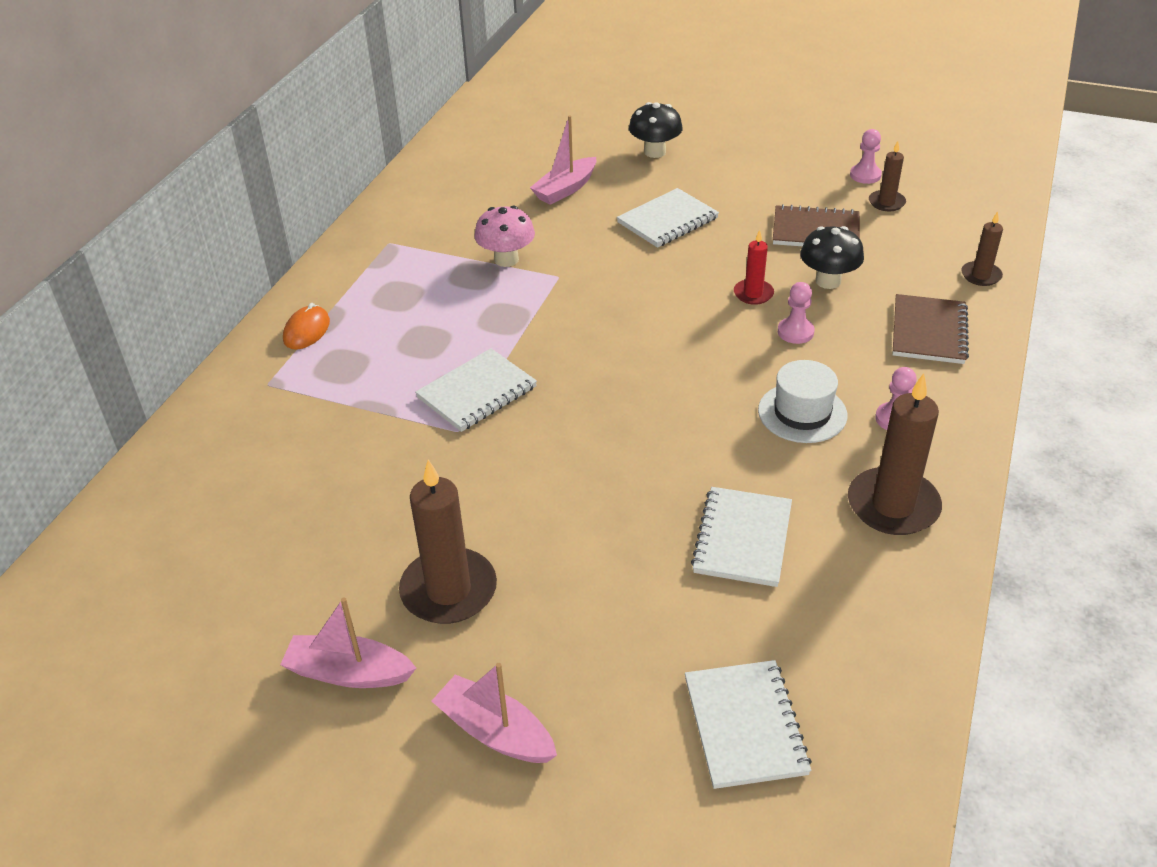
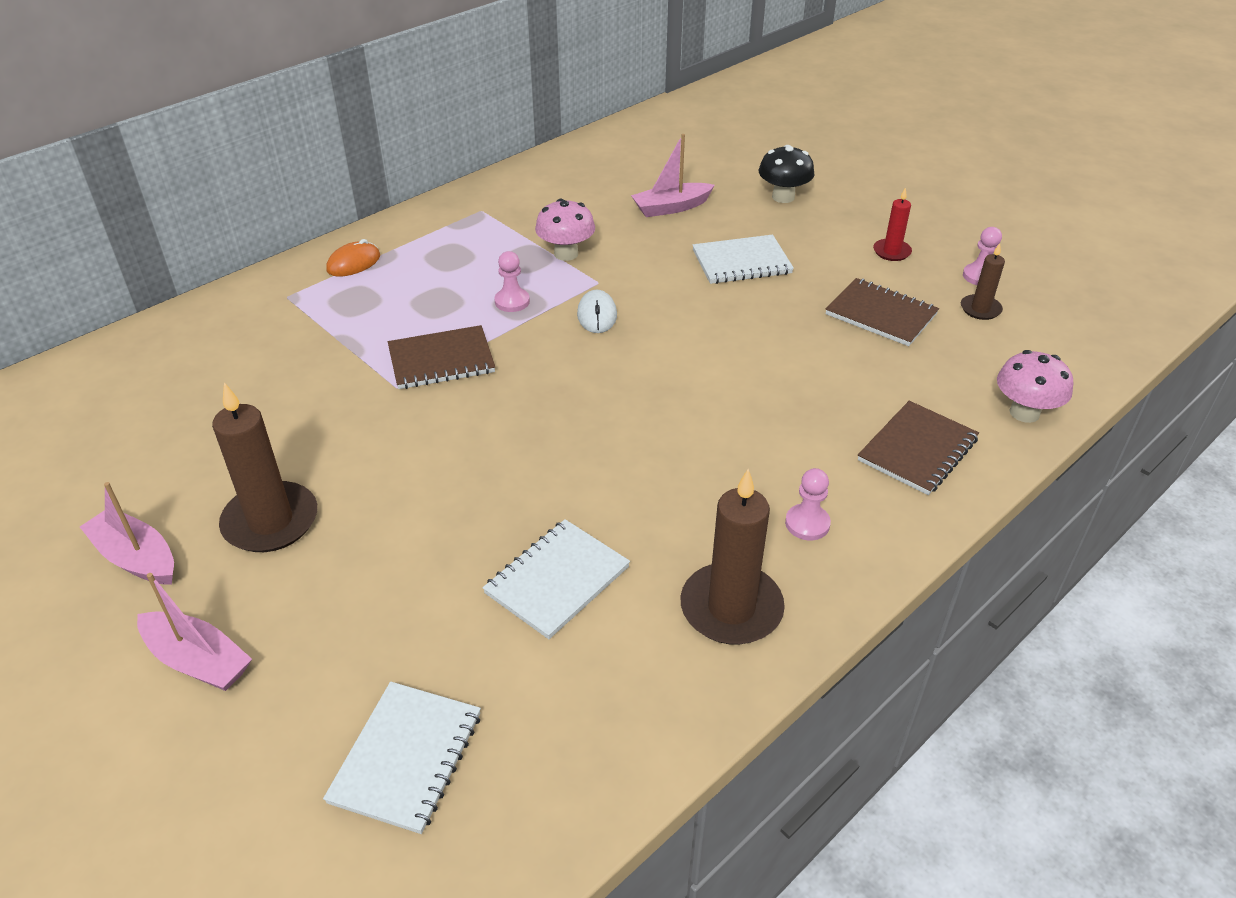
camera: 25 degrees right, 0 degrees up
(477, 392) = (441, 360): white notebook -> brown notebook
(495, 732) = (198, 661): pink boat -> pink boat turned 150 degrees clockwise
(582, 306) = (597, 315): none -> white mouse
(753, 294) = (766, 355): red candle -> red candle (891, 252)
(795, 332) = (777, 404): pink pawn -> pink pawn (512, 301)
(802, 413) = (717, 483): white hat -> none
(828, 281) = (852, 366): black mushroom -> none
(981, 275) = (1024, 412): brown candle -> pink mushroom

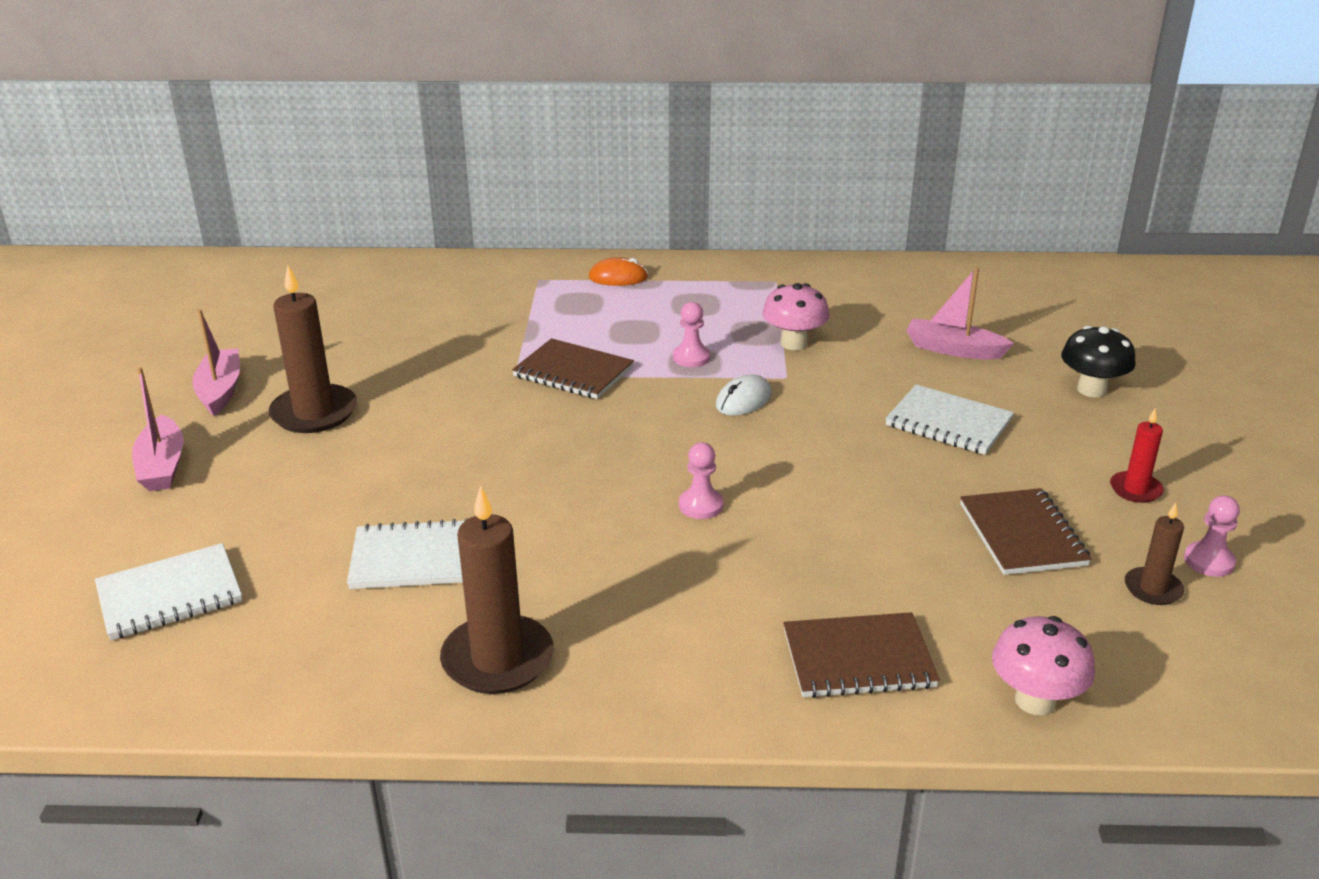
camera: 45 degrees right, 10 degrees down
(807, 524) = (657, 646): pink pawn -> pink pawn (701, 505)

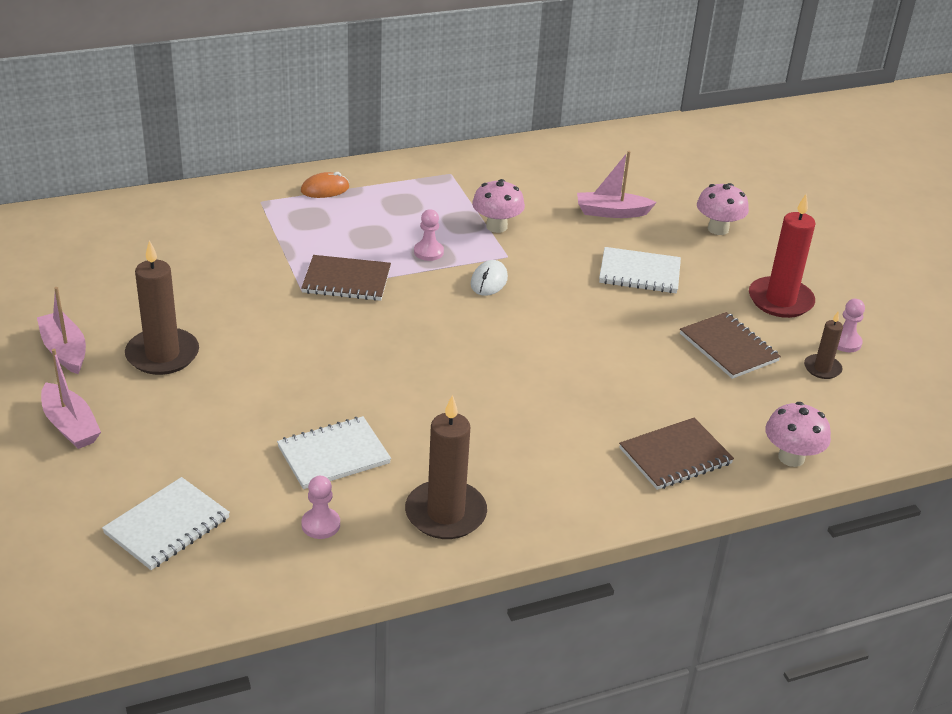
camera: 25 degrees left, 5 degrees up
(701, 505) = (510, 371): pink pawn -> pink pawn (321, 524)
(1091, 389) = (718, 229): black mushroom -> pink mushroom
(1135, 489) = (780, 300): red candle -> red candle, size x1.86

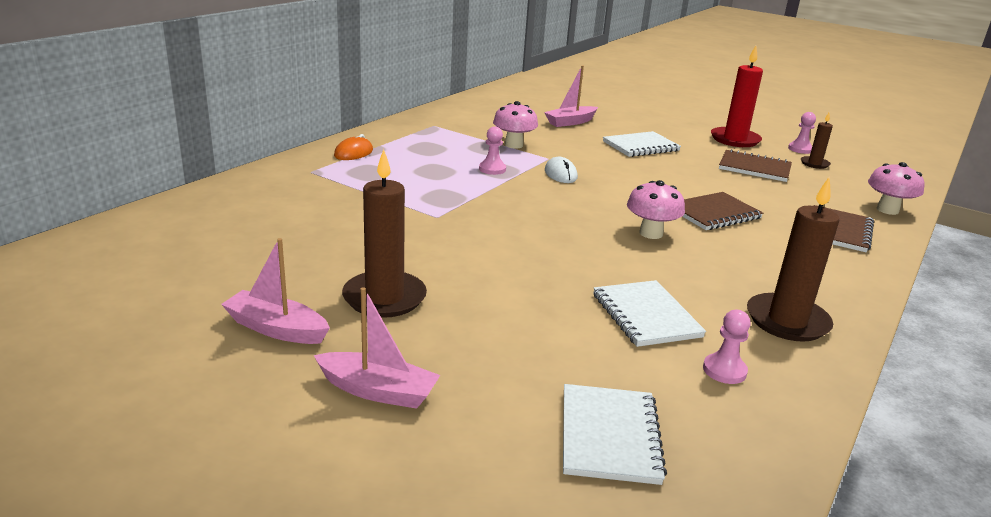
camera: 35 degrees left, 10 degrees down
(333, 455) = (645, 315): white notebook -> white notebook turned 45 degrees counterclockwise
(346, 281) = (461, 201): brown notebook -> brown notebook (714, 213)
(718, 229) = (642, 116): pink mushroom -> pink mushroom (651, 233)

